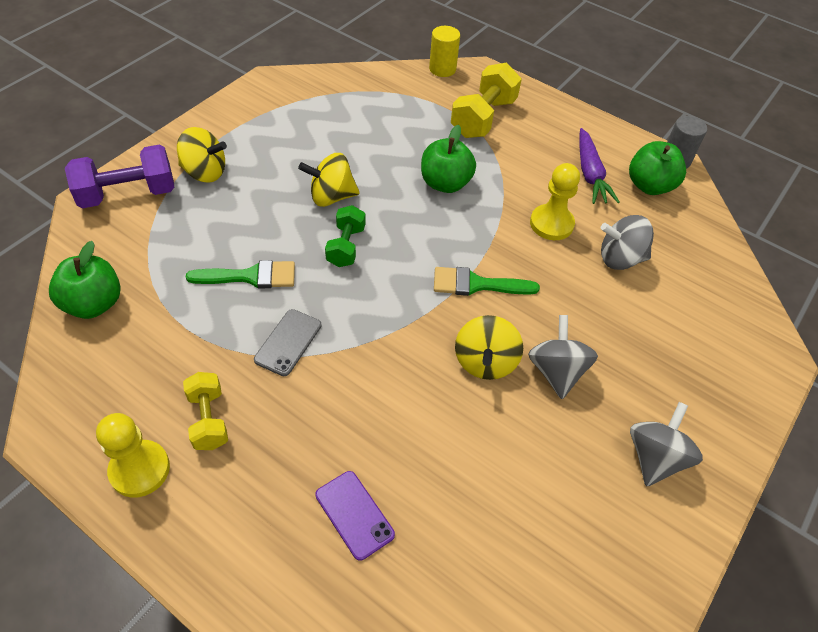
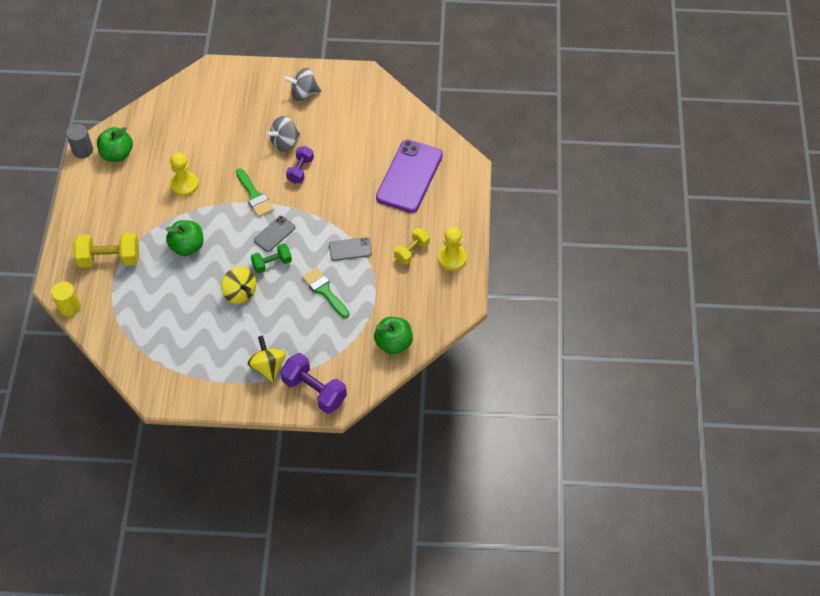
camera: 120 degrees left, 5 degrees up
(354, 515) = (409, 176): purple phone -> purple phone, size x2.05
(391, 273) = (274, 234): none -> grey phone
(485, 362) = (300, 170): yellow spinning top -> purple dumbbell
(590, 174) = (126, 184): purple carrot -> none
(620, 258) = (189, 146): grey spinning top -> none

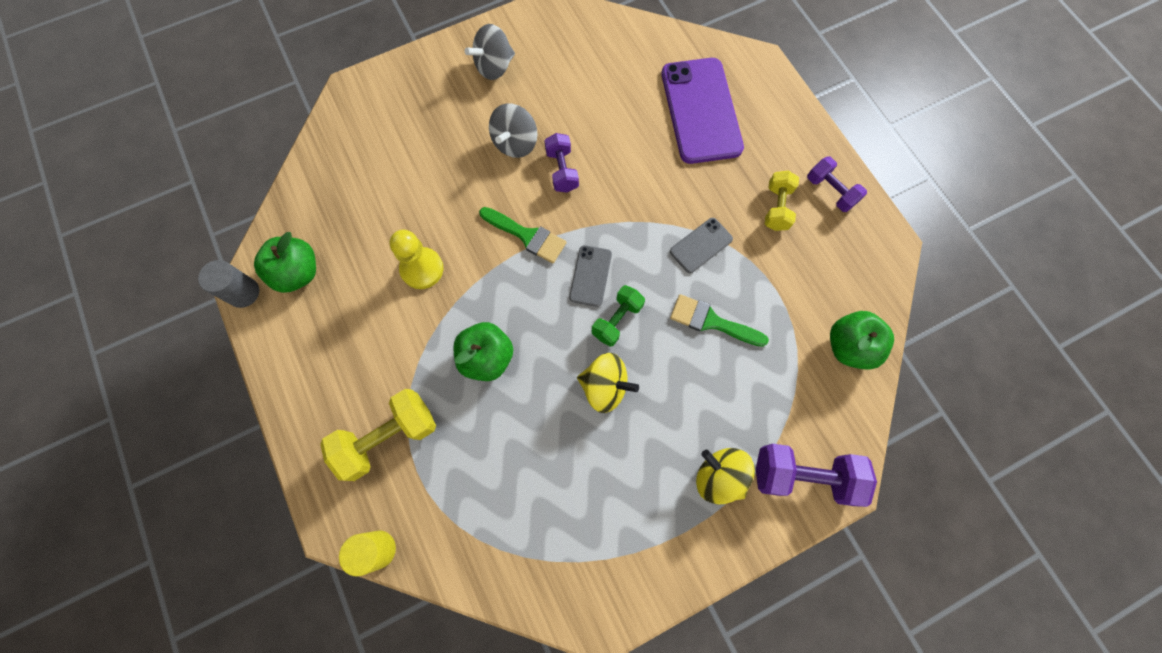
camera: 30 degrees left, 15 degrees up
(452, 258) = (830, 191): yellow pawn -> purple dumbbell

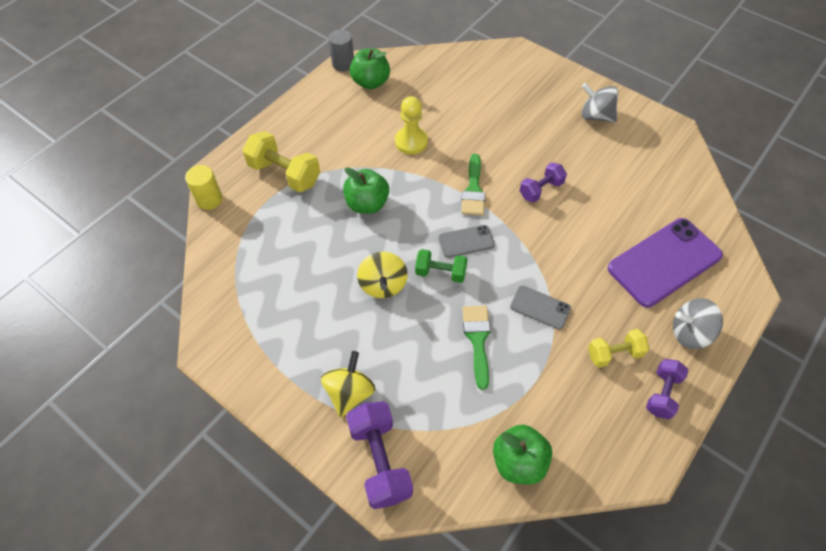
camera: 65 degrees right, 15 degrees down
(515, 143) = (543, 153): grey spinning top -> grey spinning top (689, 333)

